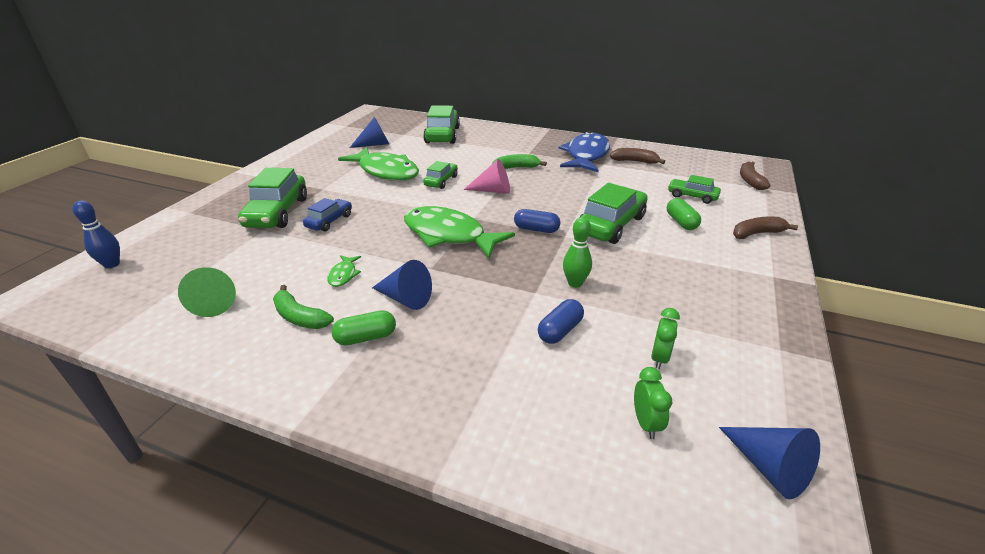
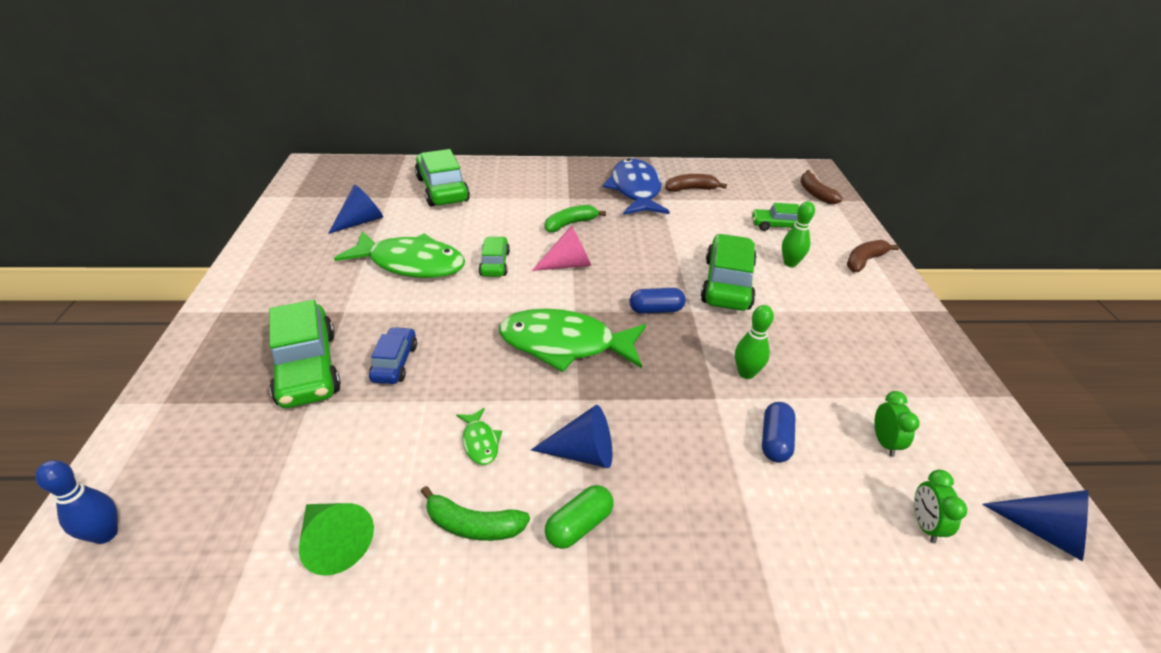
camera: 25 degrees left, 5 degrees up
(646, 423) = (924, 525): green clock -> green clock turned 150 degrees counterclockwise
(681, 222) = (790, 263): green capsule -> green bowling pin

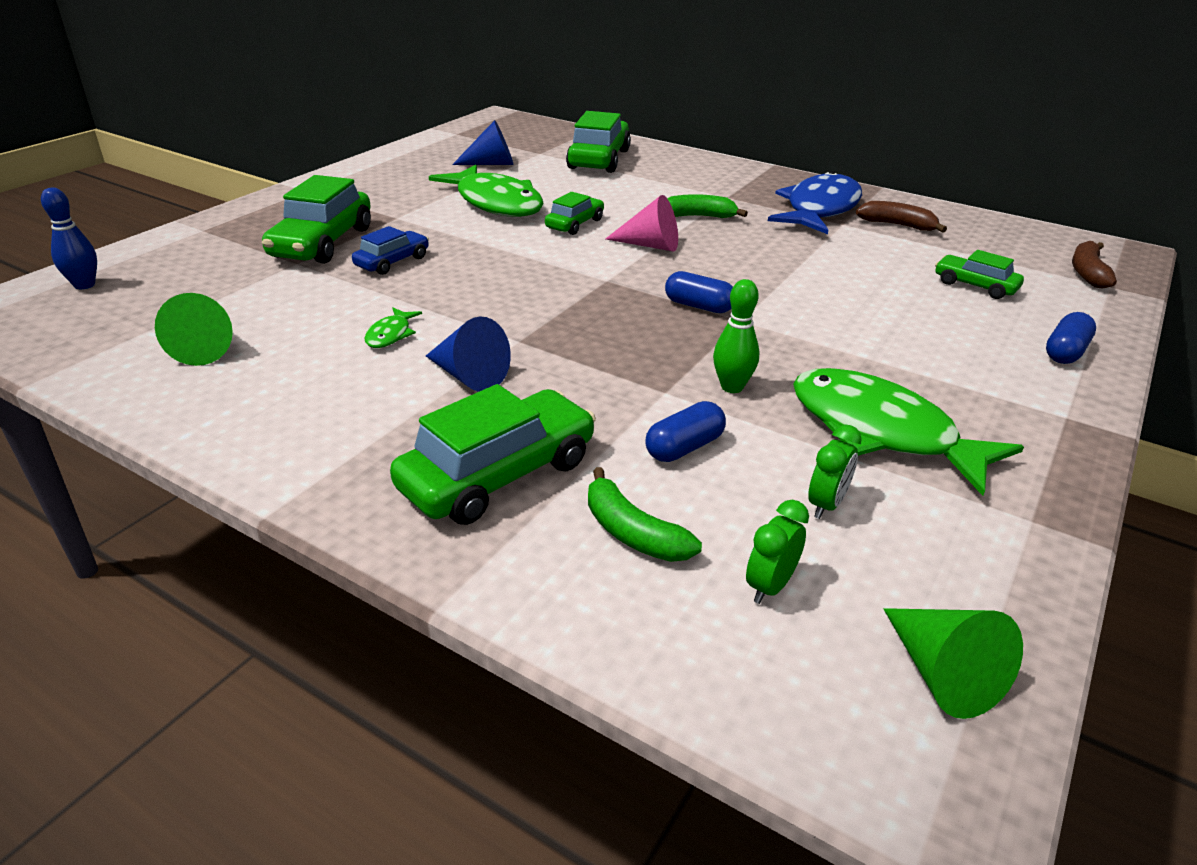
camera: 35 degrees right, 5 degrees down
(473, 525) = (313, 381): green banana -> green banana (632, 532)
(565, 344) = (561, 299): green fish -> green fish (881, 432)
(579, 525) = (397, 419): green capsule -> none
(727, 284) = (821, 313): green car -> green car (498, 474)
(790, 263) = (940, 321): green bowling pin -> none
(864, 261) = (1065, 352): brown banana -> blue capsule
(1044, 532) = (942, 674): blue cone -> green cone

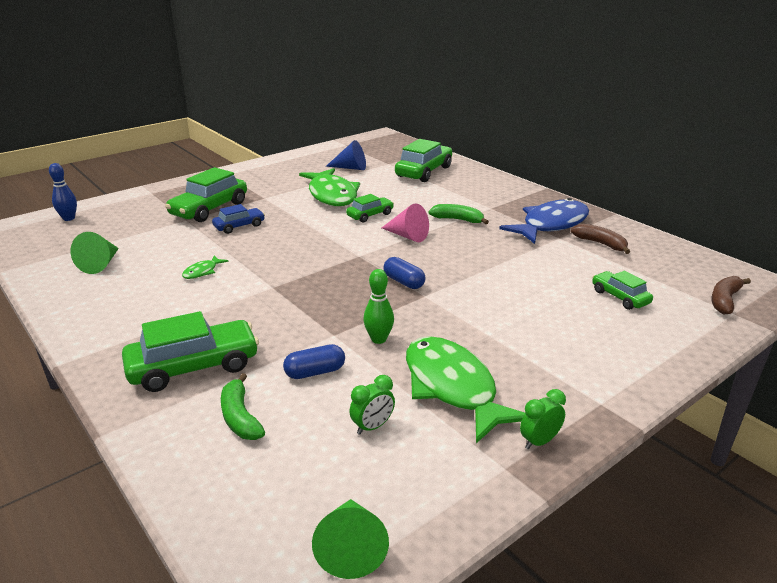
camera: 20 degrees right, 5 degrees down
(469, 376) = (225, 304): blue cone -> none
(770, 586) = (293, 468): green clock -> green clock (539, 441)
(1065, 352) = (645, 357): blue capsule -> none

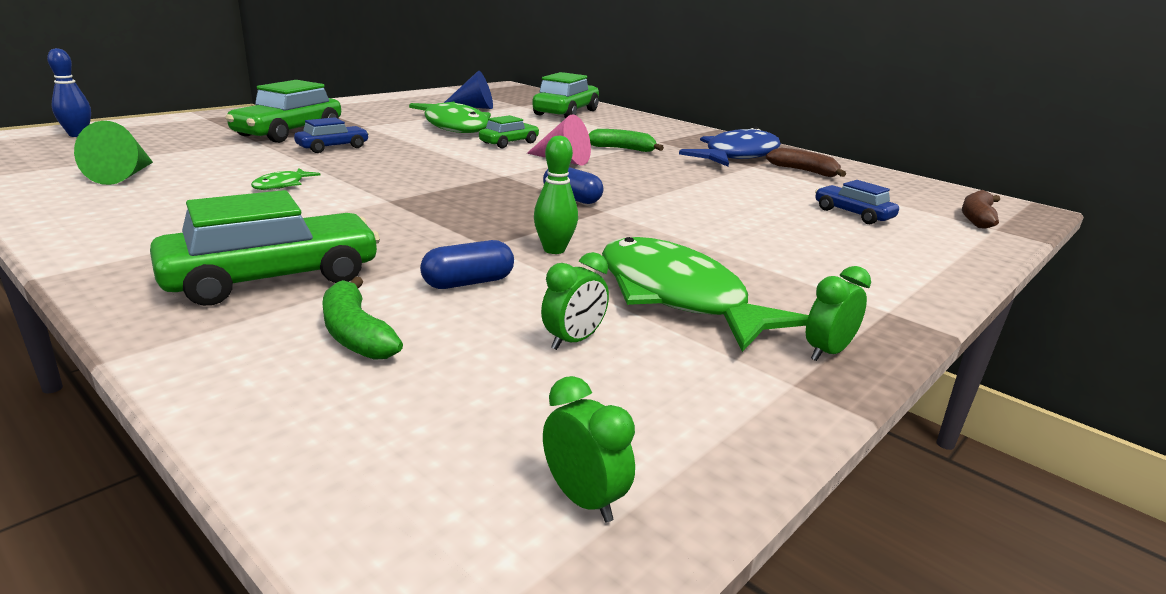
camera: 10 degrees left, 5 degrees down
(351, 548) = (583, 499): green cone -> green clock
(620, 297) = (853, 214): green car -> blue car

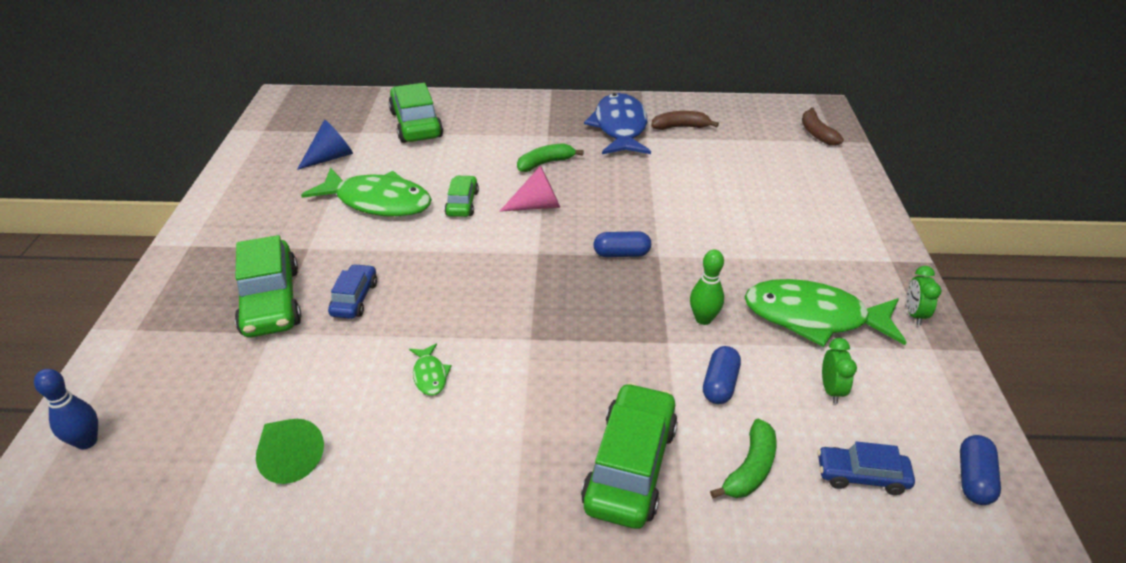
camera: 40 degrees left, 15 degrees up
(356, 334) = (750, 469): green banana -> green banana turned 75 degrees counterclockwise
(583, 499) = (973, 479): green clock -> blue capsule
(853, 214) = (767, 169): blue car -> blue car (861, 476)

